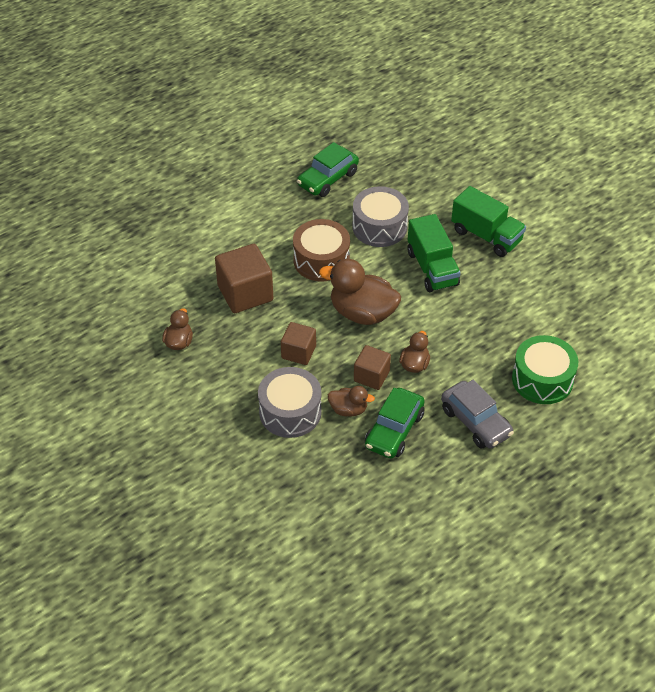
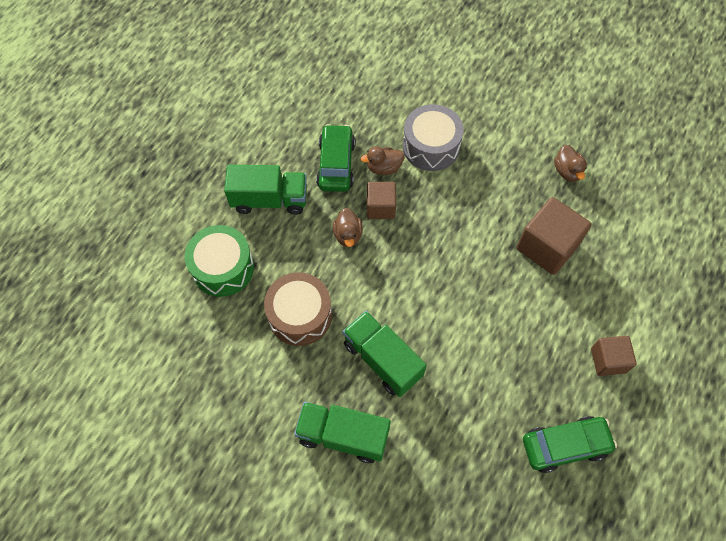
camera: 155 degrees right, 15 degrees up
(298, 352) = (458, 204): brown cube -> brown cube (608, 360)
(321, 260) = (500, 319): brown drum -> brown drum (300, 315)
(328, 179) = (565, 445): green car -> green car turned 60 degrees clockwise
(362, 313) = (424, 272): brown duck -> none
(379, 227) = (466, 395): grey drum -> none
(475, 422) = (269, 200): grey car -> green truck

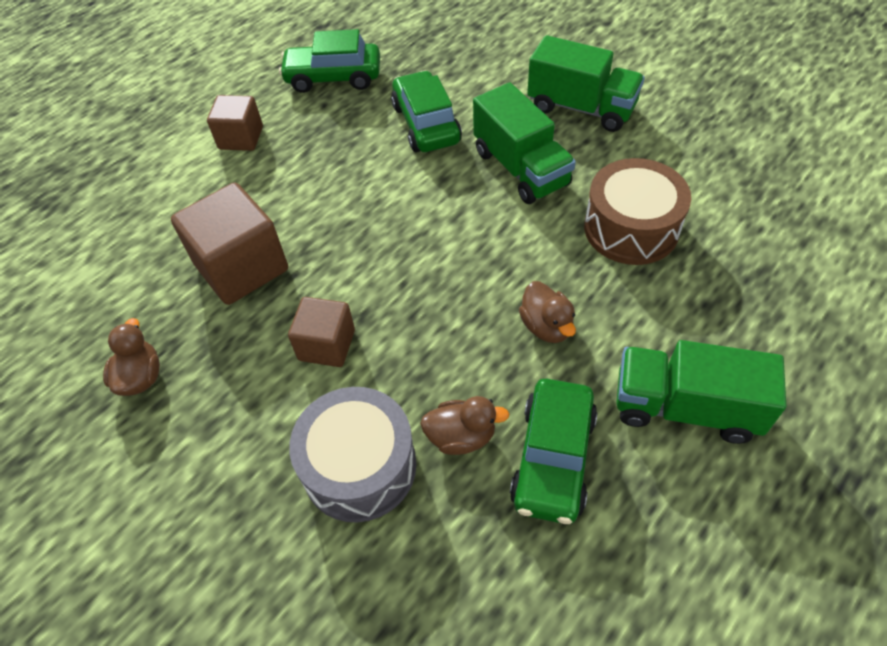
camera: 165 degrees left, 10 degrees down
(223, 268) = (758, 305): green drum -> none
(348, 235) = (546, 326): brown duck -> brown duck turned 150 degrees clockwise
(380, 207) = (482, 363): brown cube -> brown cube (327, 345)
(466, 397) = (426, 124): none -> green car

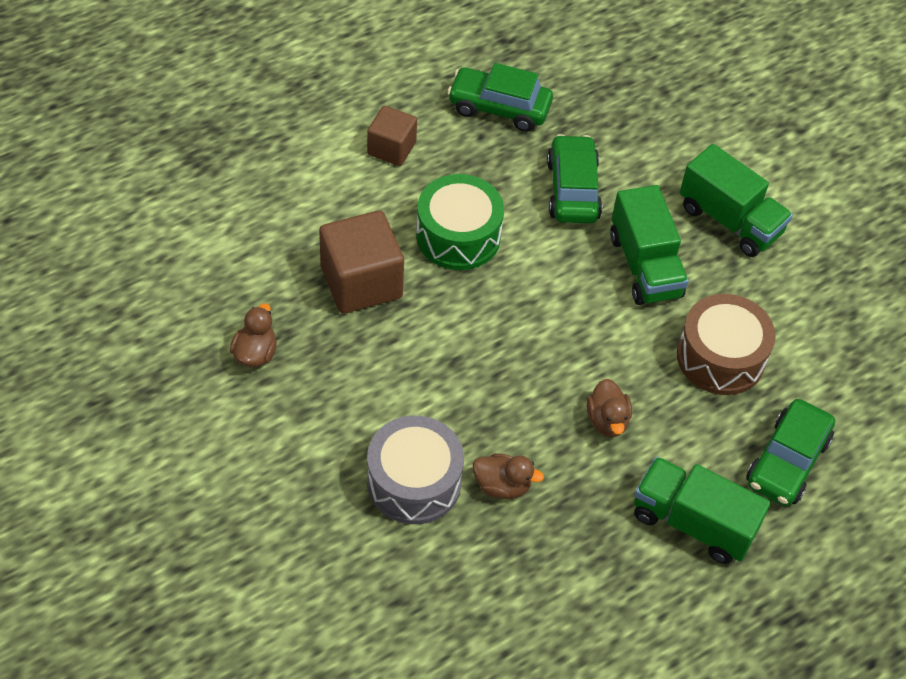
camera: 10 degrees right, 0 degrees up
(327, 345) = (416, 376): brown cube -> none
(329, 195) = (458, 236): none -> green drum
(553, 458) = (569, 526): green car -> green car (787, 462)

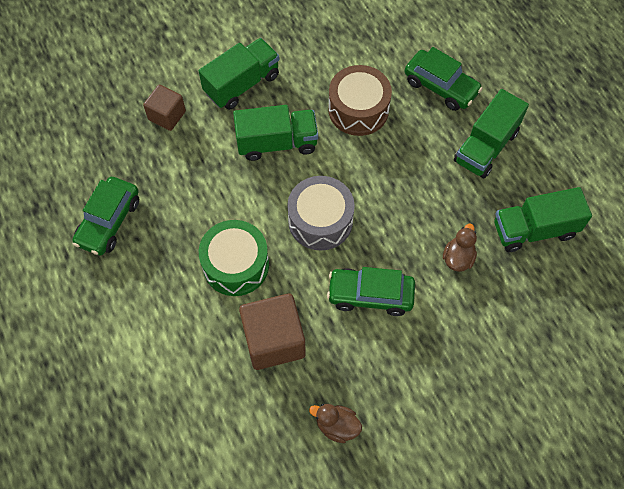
camera: 80 degrees left, 10 degrees up
(391, 148) = (139, 307): brown cube -> brown cube (167, 115)
(414, 482) = (454, 316): grey drum -> grey drum (320, 221)
(562, 587) = (534, 229): none -> green truck
(572, 190) = (200, 180): green car -> green car (370, 295)
(607, 420) = (406, 185): brown duck -> none

